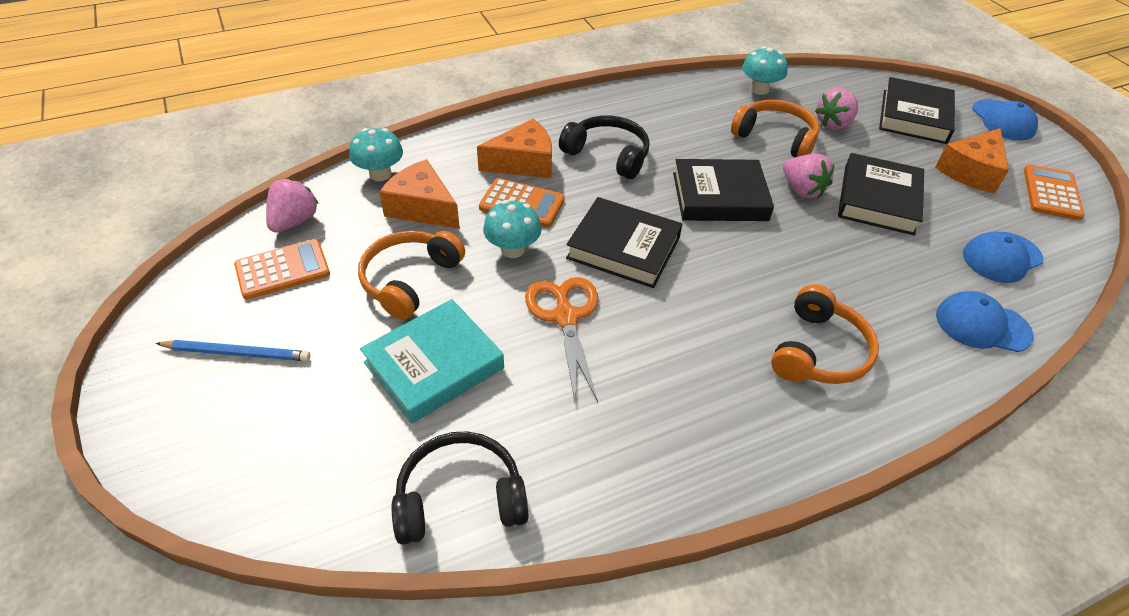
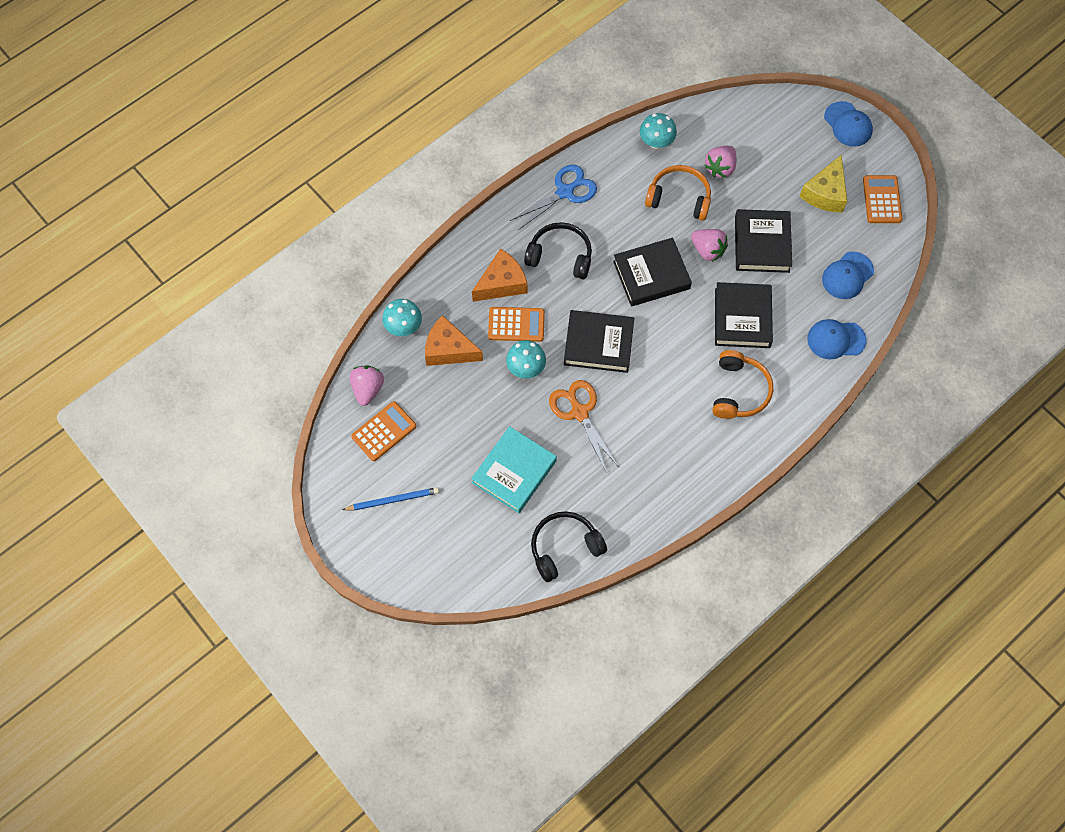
camera: 15 degrees left, 20 degrees up
(409, 280) = (470, 414): orange headphones -> none
(636, 105) = (565, 192): none -> blue scissors
(914, 116) = (780, 140): black book -> black book (742, 318)
(971, 171) = (825, 193): orange cheese -> yellow cheese

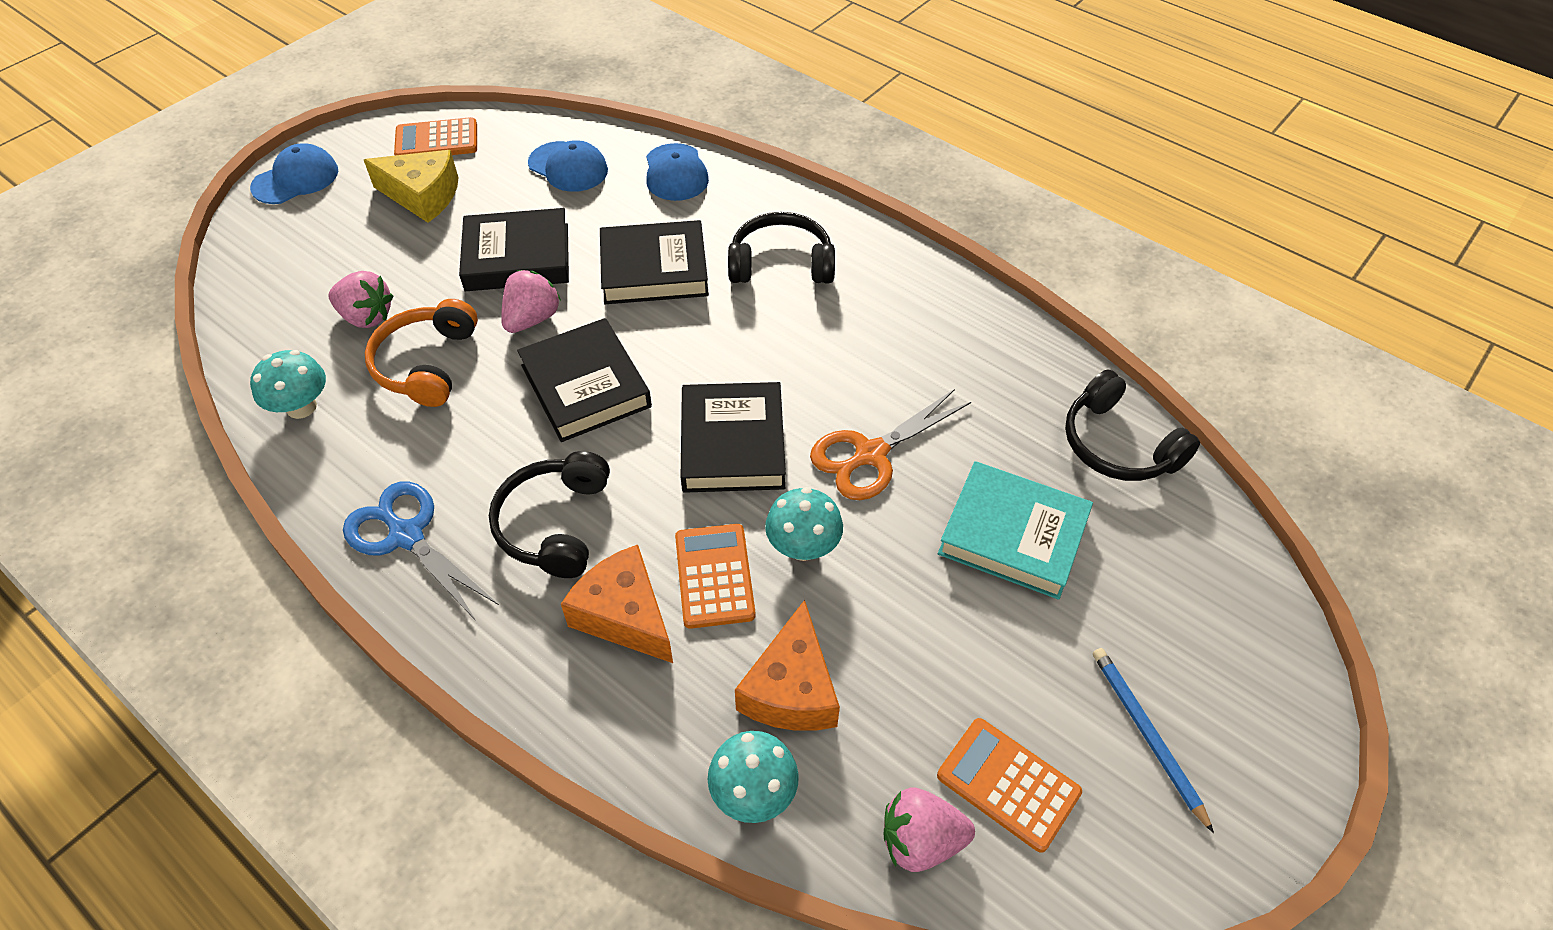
camera: 100 degrees left, 15 degrees down
(739, 391) = (781, 263): orange headphones -> black headphones

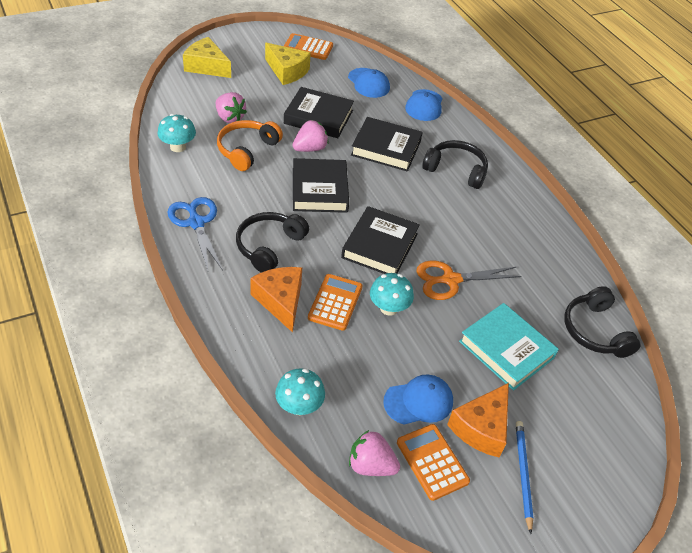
camera: 20 degrees right, 5 degrees down
(277, 238) = (206, 66): none -> yellow cheese
(296, 179) = (229, 42): blue cap -> blue cap (418, 401)
(791, 689) = (344, 369): orange cheese -> orange cheese (481, 428)

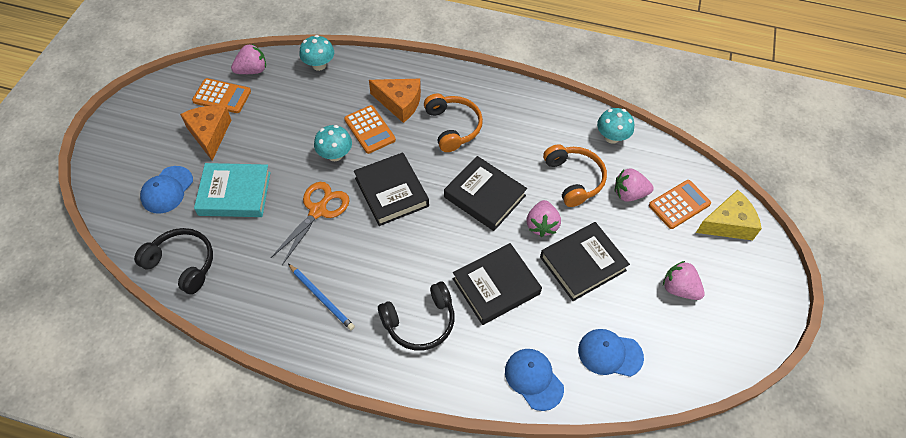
camera: 135 degrees right, 10 degrees up
(196, 223) = (512, 101): blue scissors -> none
(269, 246) = (453, 127): black headphones -> orange headphones
(287, 71) = (679, 289): yellow cheese -> pink strawberry
(308, 47) = (716, 342): orange calculator -> orange calculator (679, 205)
(418, 401) = (259, 118): blue cap -> blue cap (167, 190)
(523, 475) = (165, 129): blue pencil -> blue pencil (321, 297)

